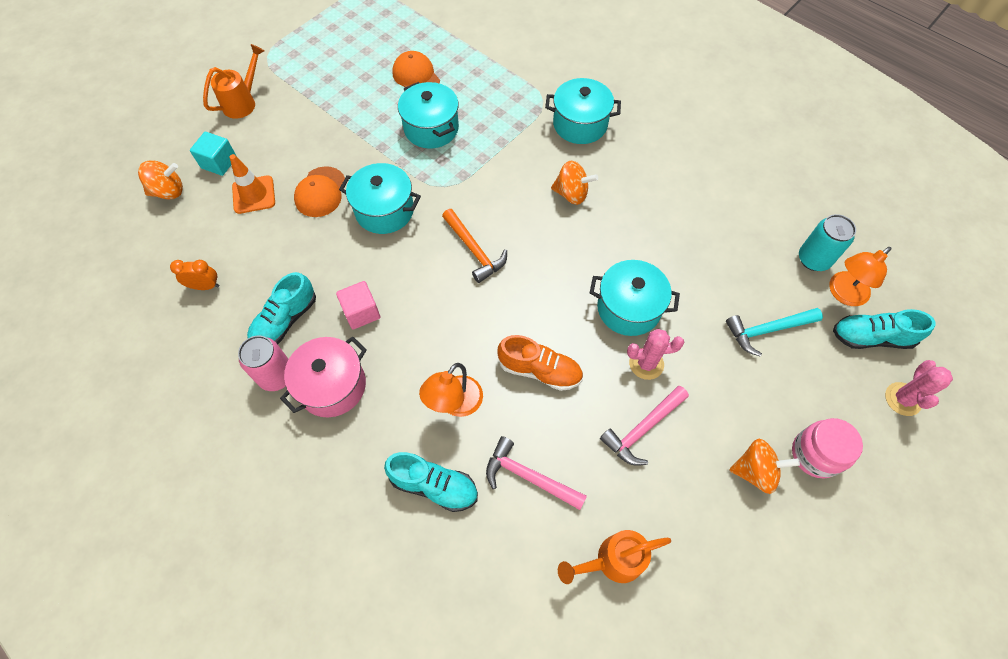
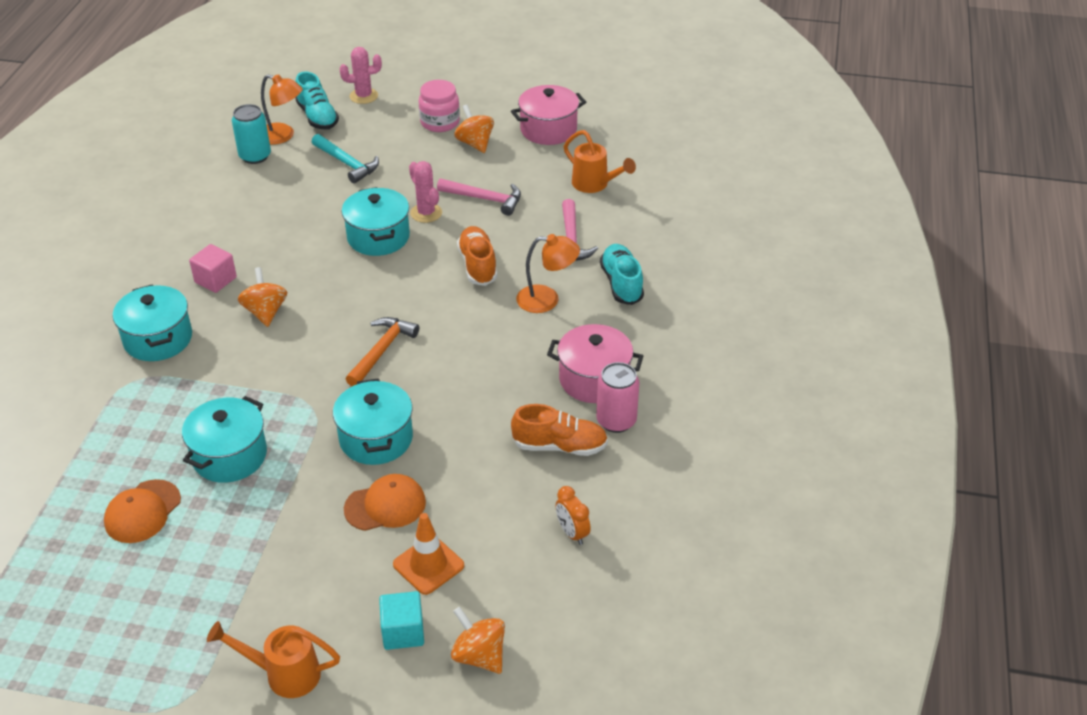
camera: 120 degrees left, 20 degrees down
(285, 321) = (560, 446): turquoise shoe -> orange shoe
(361, 312) = (508, 396): pink cube -> pink cube (215, 280)
(751, 573) = (548, 130): none -> pink pot

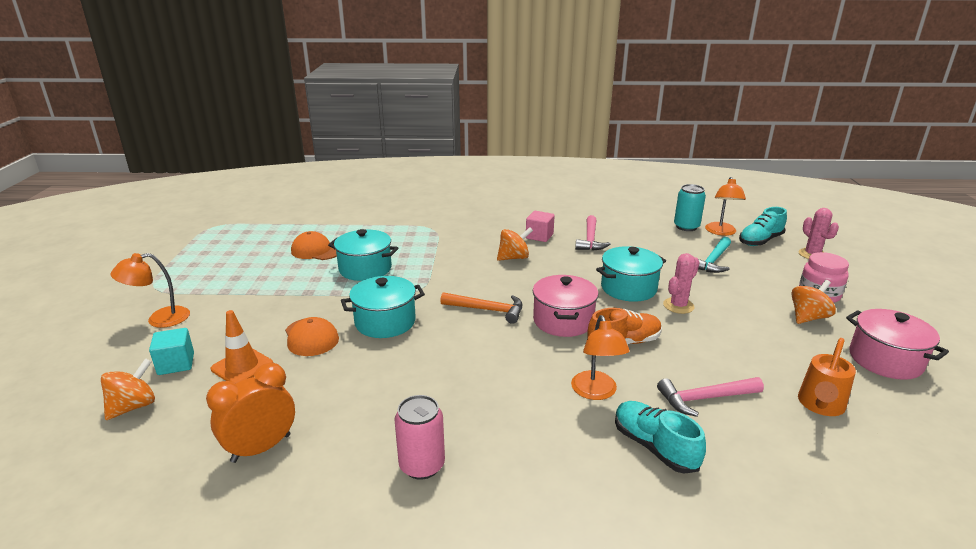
camera: 80 degrees right, 15 degrees down
(158, 339) = (472, 229): turquoise pot -> none
(283, 674) = (159, 319): orange watering can -> orange lamp
(485, 199) = (726, 334): pink hammer -> pink hammer (590, 239)
(560, 446) = (381, 426): orange shoe -> none
(572, 533) = (261, 448): orange clock -> orange clock, size x1.67
(594, 379) = (484, 441): pink pot -> pink pot (563, 321)
(621, 283) = (654, 447): turquoise shoe -> turquoise shoe turned 105 degrees counterclockwise

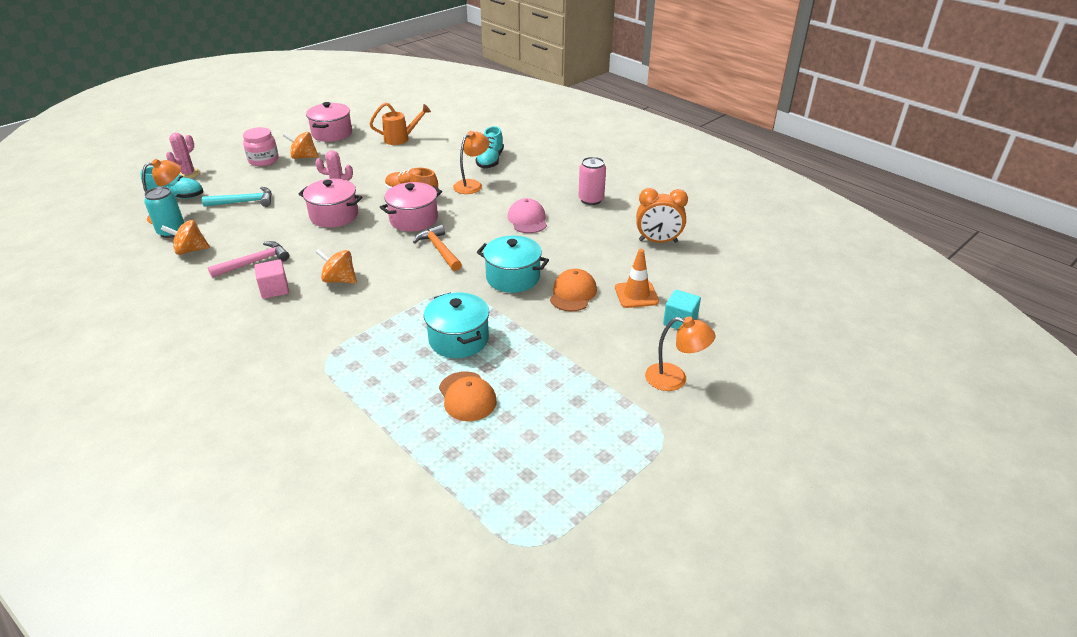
camera: 135 degrees left, 10 degrees up
(133, 406) = (720, 301): orange spinning top -> orange spinning top (190, 250)
(458, 384) = (527, 219): none -> pink cap
(628, 288) = (334, 216): turquoise pot -> pink pot
(705, 398) = (434, 161): pink hammer -> none

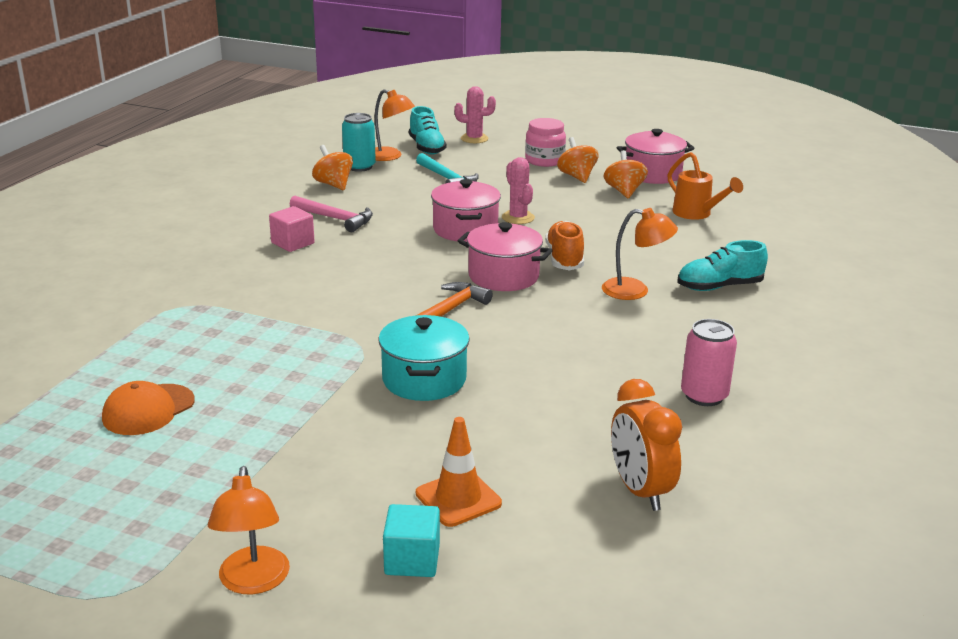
camera: 65 degrees right, 10 degrees down
(339, 280) = (335, 270): orange spinning top -> orange spinning top (624, 191)
(458, 339) = (259, 375): turquoise pot -> none
(527, 219) = (585, 355): pink cap -> none
(573, 293) = (420, 438): orange cap -> none

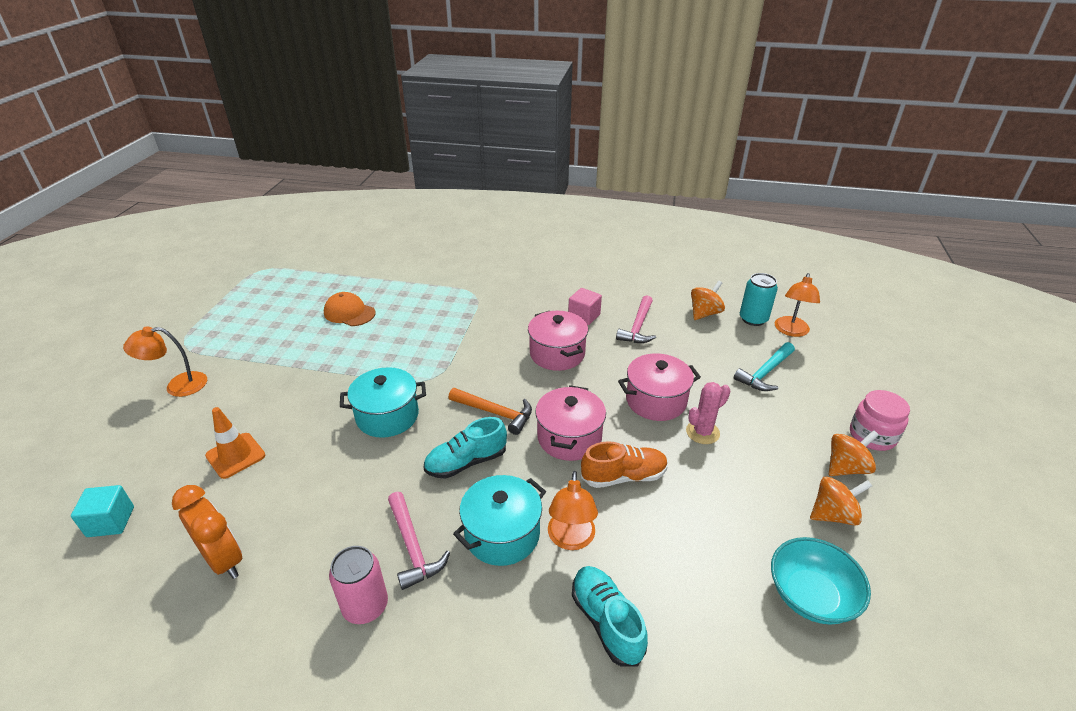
camera: 80 degrees right, 10 degrees up
(412, 560) = (177, 444): turquoise cube -> turquoise cube (111, 522)
(427, 148) = (832, 349): turquoise shoe -> turquoise shoe (466, 462)
(474, 139) = (887, 376): pink cactus -> none
(625, 321) = (502, 534): none -> turquoise pot
(634, 368) = (412, 547): none -> pink hammer
(640, 490) = (223, 560): orange clock -> orange clock turned 75 degrees clockwise
(652, 174) = (914, 542): pink pot -> pink pot (557, 354)
(697, 214) = (810, 596): orange watering can -> turquoise bowl

